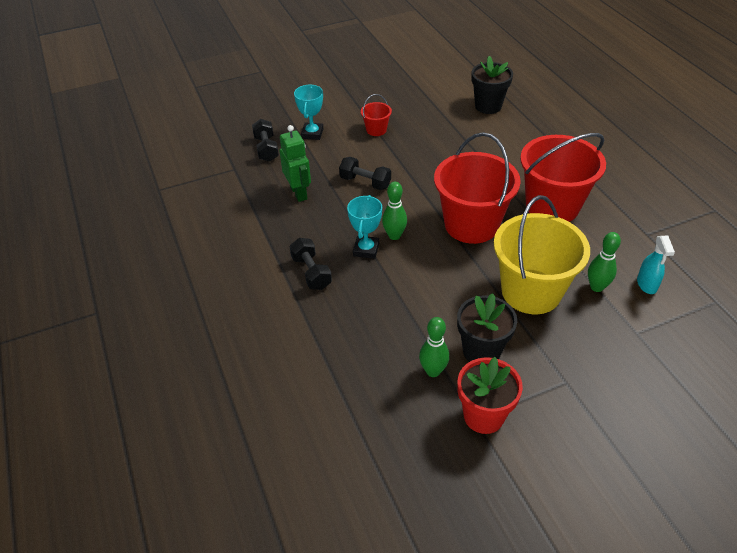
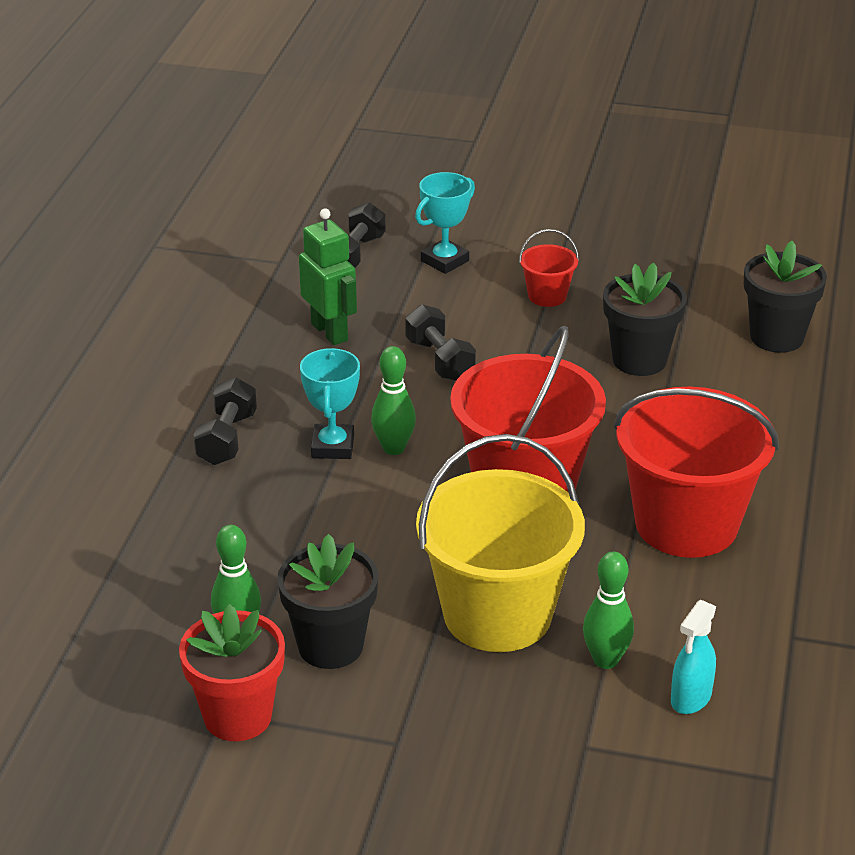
camera: 35 degrees right, 10 degrees down
(299, 193) = (330, 332): green robot -> green robot turned 45 degrees counterclockwise
(366, 249) = (332, 446): turquoise trophy -> turquoise trophy turned 45 degrees counterclockwise
(448, 141) = (639, 360): none -> black flower pot

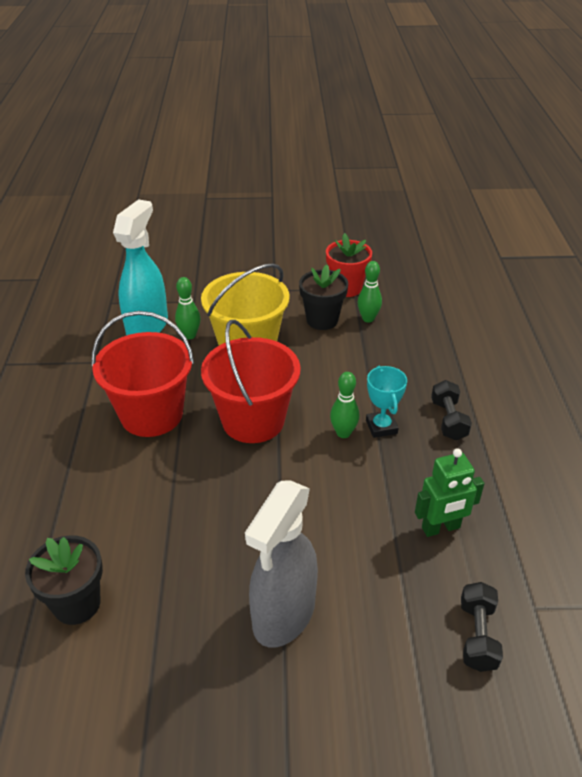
camera: 165 degrees right, 5 degrees up
(330, 332) = (441, 528): green robot -> green robot turned 60 degrees counterclockwise
(440, 360) = (345, 516): black dumbbell -> none
(445, 261) = (392, 646): turquoise trophy -> none
(547, 296) = (283, 615): red bucket -> grey spray bottle
(639, 360) = (193, 549): black flower pot -> none
(690, 698) = (147, 326): turquoise spray bottle -> turquoise spray bottle, size x2.15

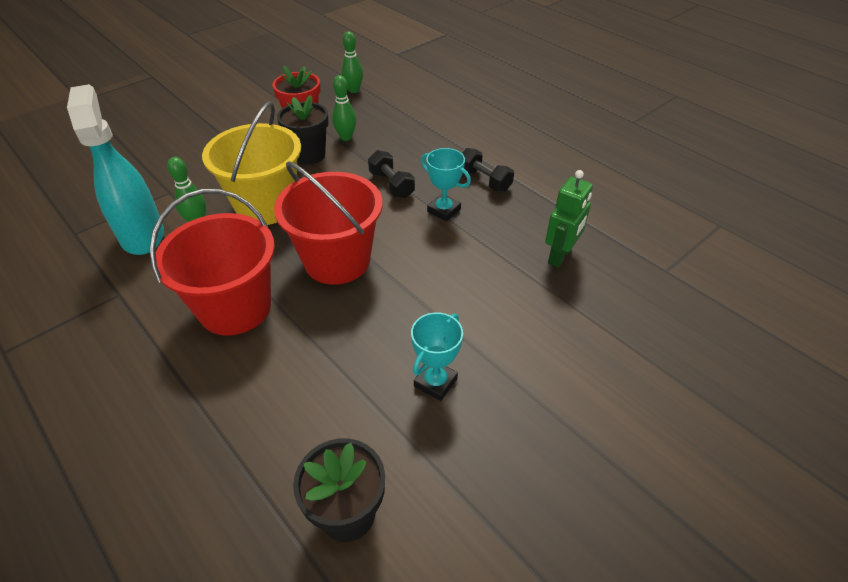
camera: 40 degrees left, 5 degrees up
(223, 559) = (435, 382): none -> turquoise trophy
(283, 615) = (527, 390): grey spray bottle -> none
(343, 433) = (421, 230): green bowling pin -> green bowling pin (353, 90)
(477, 635) = (658, 311): black dumbbell -> black dumbbell (391, 185)

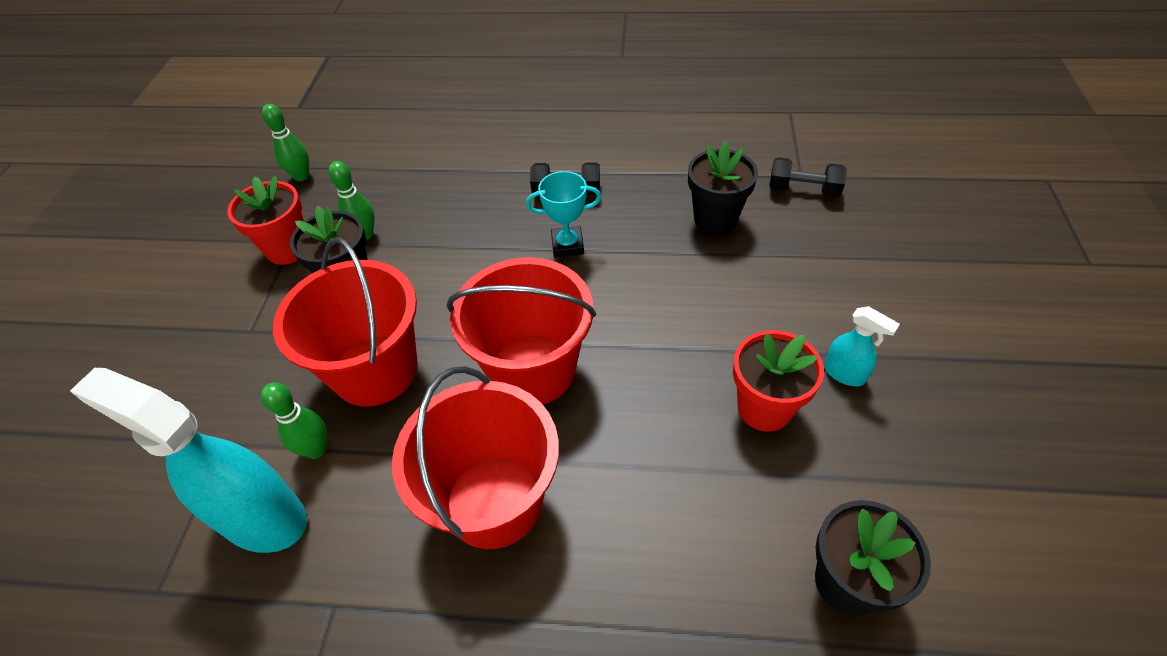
camera: 40 degrees left, 5 degrees up
(266, 206) = (375, 370): yellow bucket -> red bucket
(391, 185) = (483, 254): black dumbbell -> black dumbbell (803, 190)
(435, 382) = (764, 408): turquoise trophy -> red flower pot
(517, 407) = (844, 373): none -> turquoise spray bottle
(560, 256) = (715, 219): green robot -> black flower pot

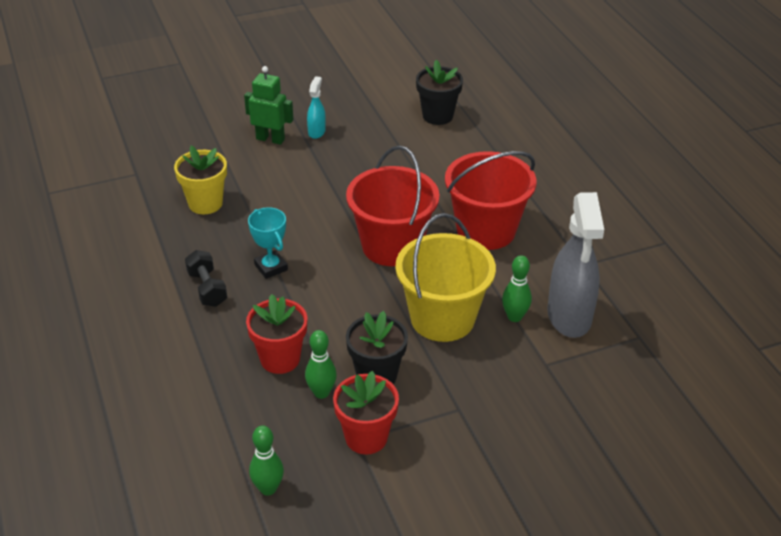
camera: 120 degrees left, 10 degrees down
(262, 518) = (569, 317): turquoise spray bottle -> grey spray bottle
(375, 370) = (442, 318): red bucket -> yellow bucket
(715, 219) = (205, 203): black flower pot -> yellow flower pot
(764, 408) = (359, 153): red flower pot -> red flower pot (280, 359)
(803, 190) = (153, 170): black dumbbell -> none
(840, 313) = (270, 139): none -> green robot

